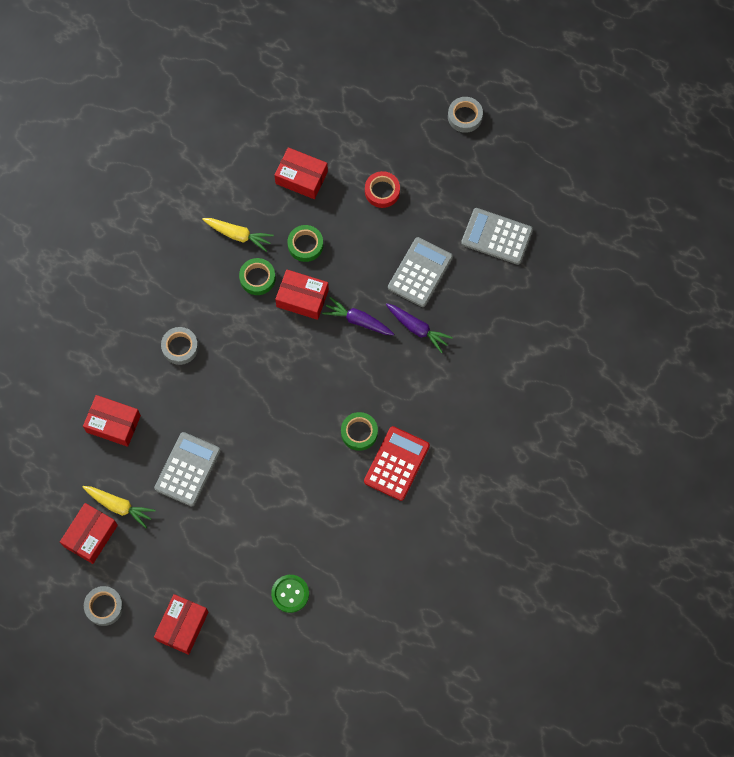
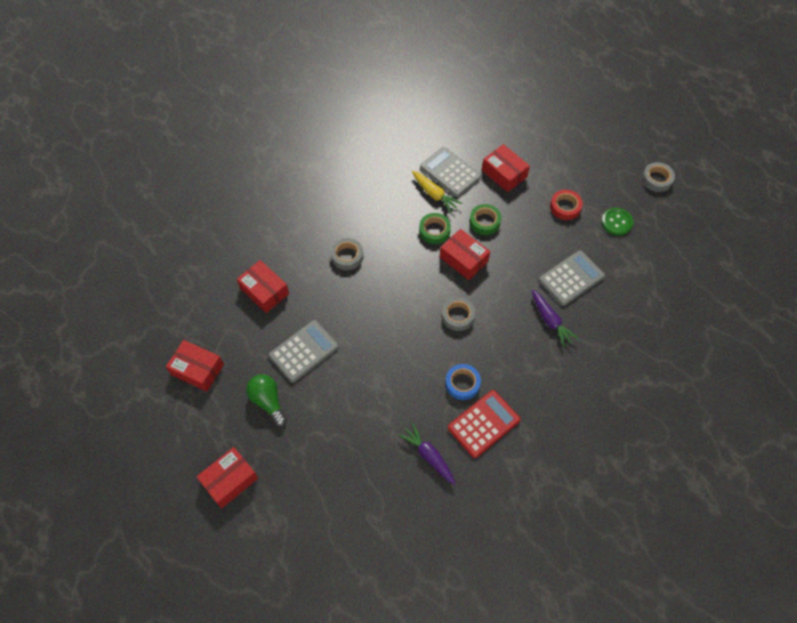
camera: 25 degrees right, 10 degrees down
(90, 535) = (197, 369): red box -> red box turned 60 degrees clockwise
(104, 606) = (175, 433): grey tape -> grey tape (458, 316)
(119, 506) = (233, 356): yellow carrot -> none
(178, 535) = (268, 401): none -> green light bulb
(290, 594) = (336, 495): green button -> green button (616, 222)
(358, 320) = (502, 294): purple carrot -> purple carrot (428, 455)
(359, 432) = (462, 383): green tape -> blue tape
(496, 236) = (649, 276): grey calculator -> grey calculator (450, 172)

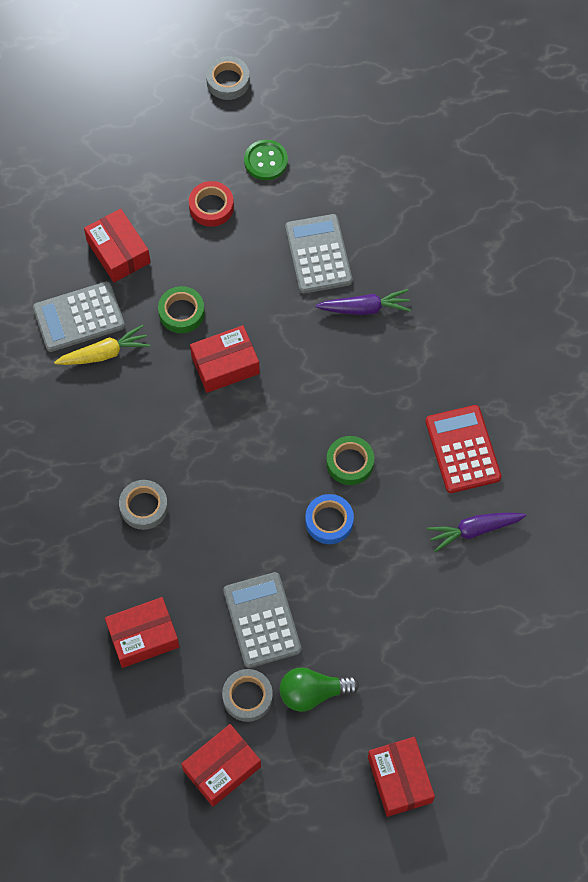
camera: 65 degrees left, 5 degrees up
(434, 231) = (162, 380): green tape -> green tape (350, 463)
(458, 316) = (304, 410): grey tape -> grey tape (247, 697)
(462, 383) = (399, 449): blue tape -> blue tape (329, 521)
(504, 173) = (118, 252): red box -> red box turned 75 degrees clockwise

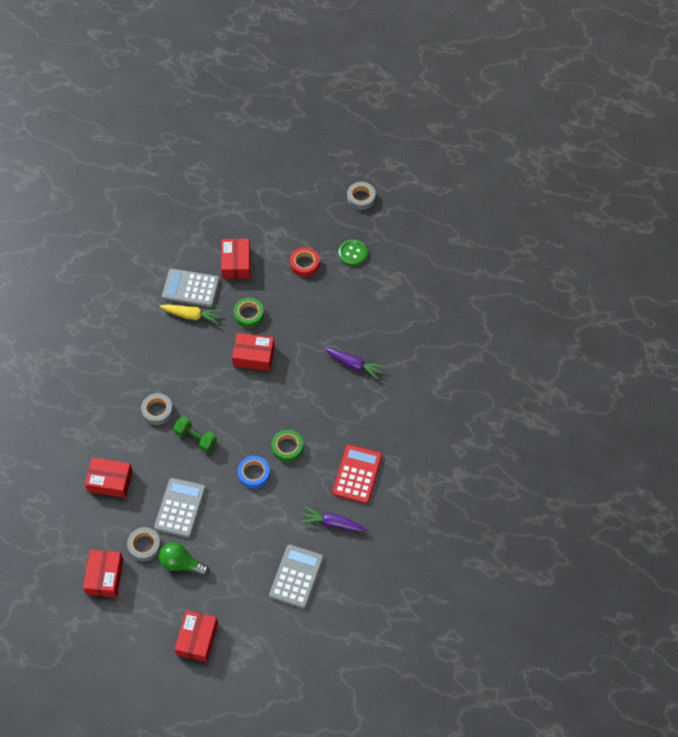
camera: 30 degrees right, 5 degrees down
(220, 515) = (196, 438): none -> green dumbbell
(222, 768) = (104, 576): red box -> red box turned 75 degrees counterclockwise
(318, 254) = (347, 321): grey calculator -> grey calculator (296, 576)

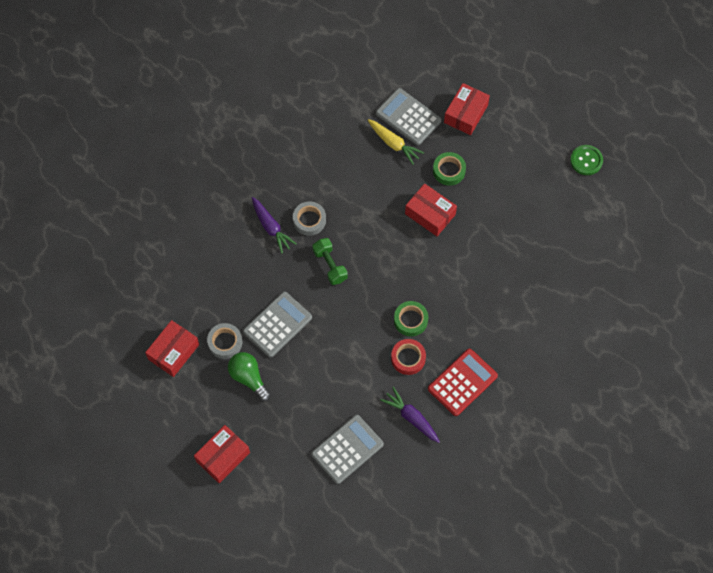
camera: 30 degrees right, 5 degrees up
(110, 481) = (229, 265): red box -> none
(254, 474) = (364, 329): blue tape -> none
(304, 264) = (532, 147): red tape -> red tape (408, 358)
(354, 365) = (522, 273): purple carrot -> purple carrot (271, 227)
(361, 198) = (627, 108): grey tape -> none

